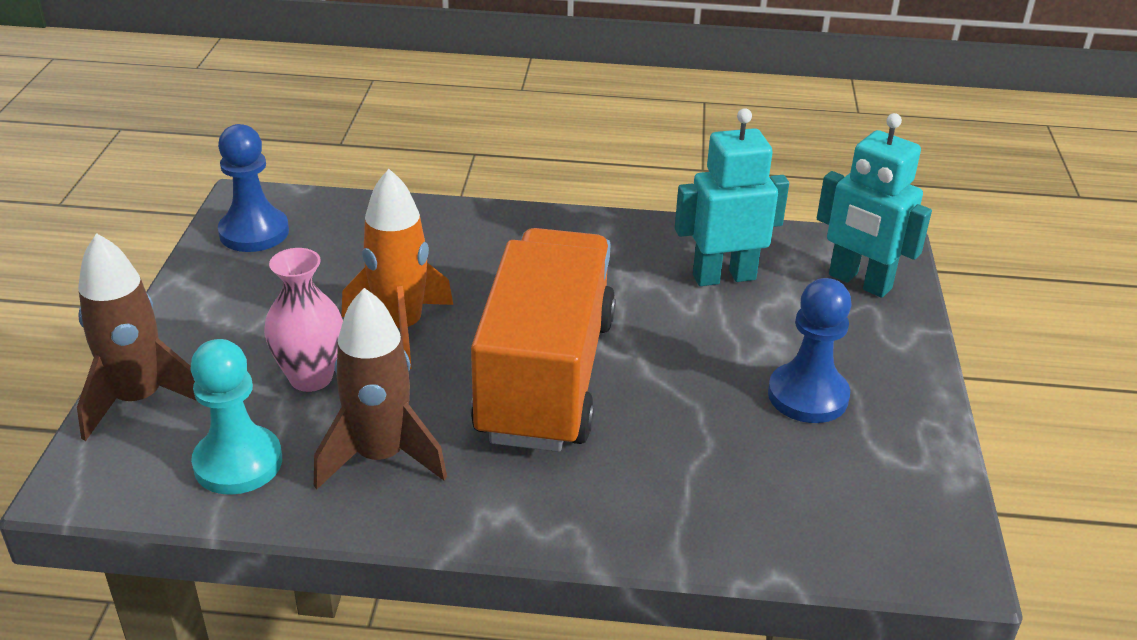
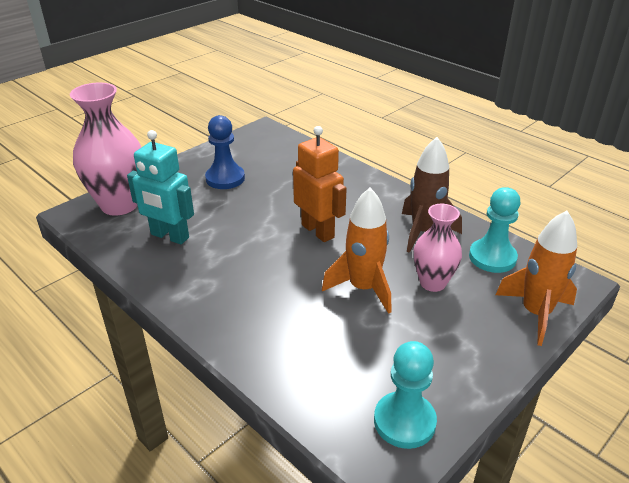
camera: 140 degrees left, 0 degrees up
(139, 400) = (535, 313): brown rocket -> orange rocket
(254, 232) = (404, 421): blue pawn -> turquoise pawn
(546, 377) = (318, 231): orange truck -> orange robot
(859, 282) = (119, 205): turquoise robot -> pink vase

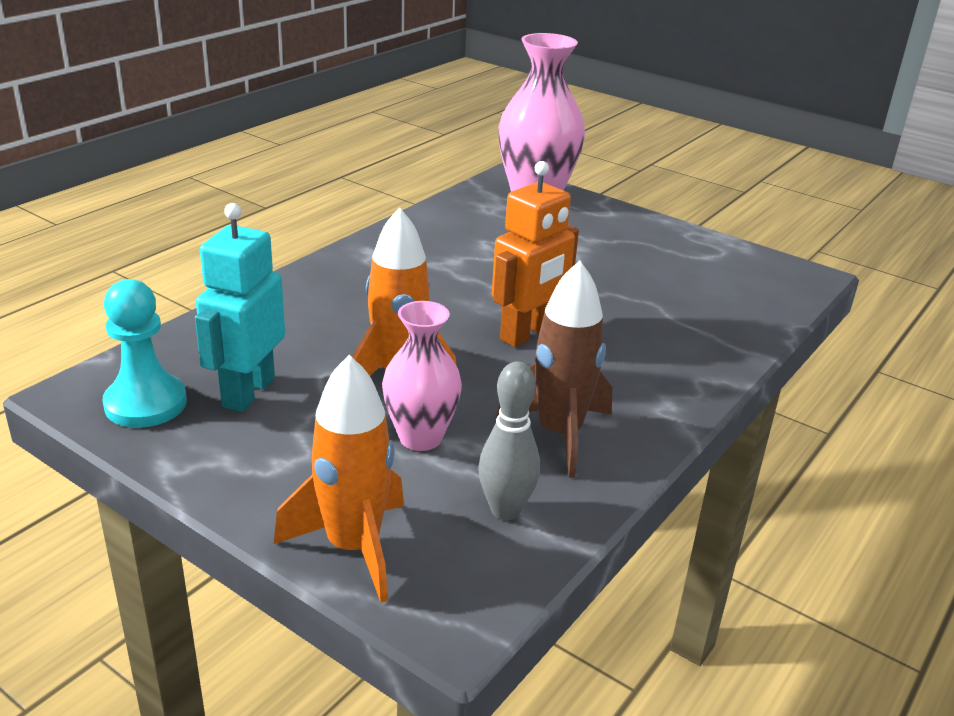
camera: 80 degrees right, 5 degrees down
(169, 236) = (480, 233): turquoise robot -> turquoise robot (248, 392)
(225, 178) = (633, 256): blue pawn -> none
(492, 257) = (505, 510): turquoise pawn -> grey bowling pin

